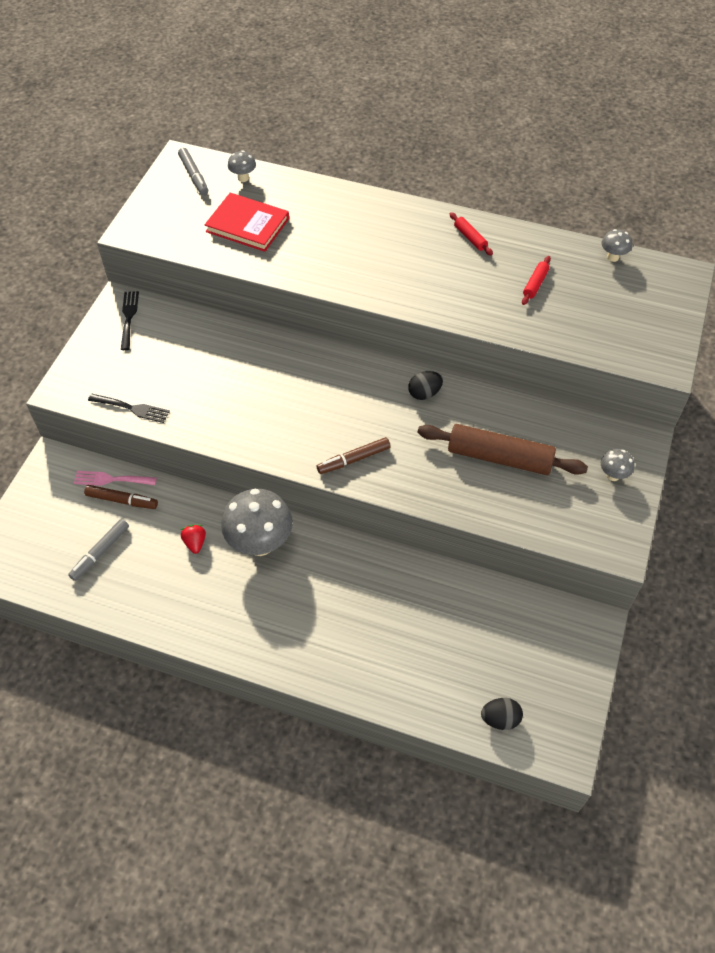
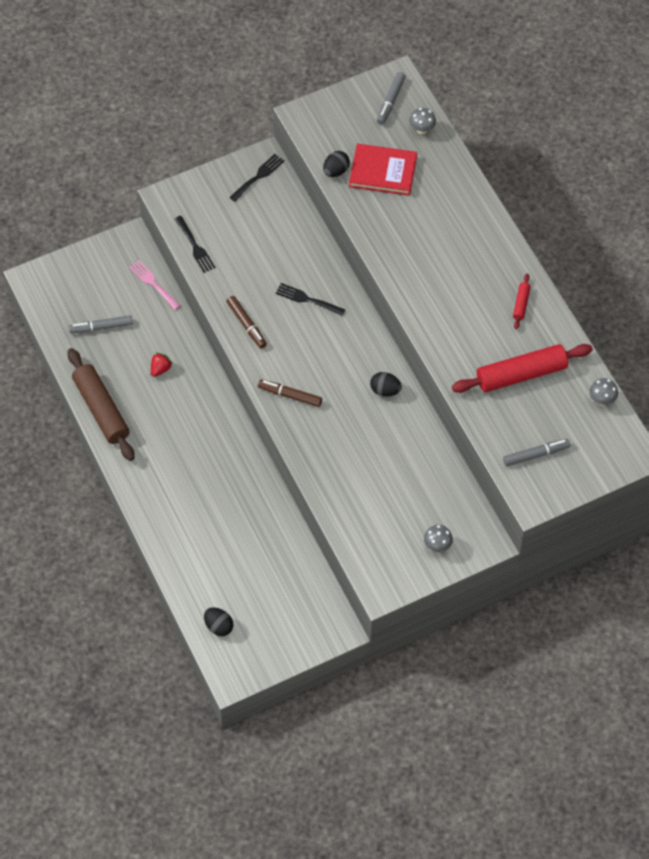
camera: 45 degrees right, 5 degrees up
(122, 500) = (146, 303): brown marker -> brown marker (246, 325)
(207, 250) = (336, 171): none -> black egg
(247, 225) = (383, 172): red book -> red book turned 60 degrees counterclockwise
(260, 543) = (197, 403): grey mushroom -> none
(279, 376) = (307, 299): none -> black fork
(499, 457) = (381, 472): brown rolling pin -> brown rolling pin (101, 409)
(535, 284) = (521, 374): red rolling pin -> red rolling pin, size x2.23
(622, 330) = (536, 454): none -> grey marker

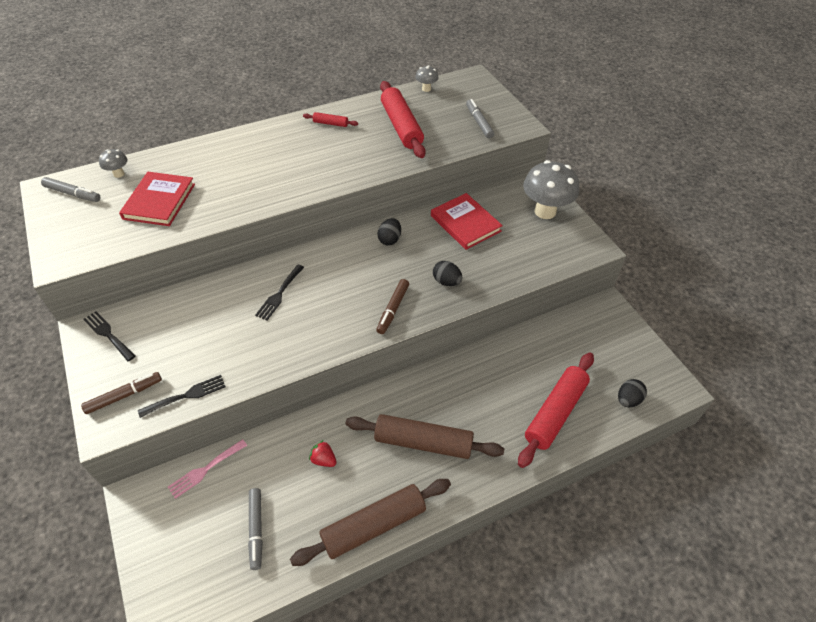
camera: 90 degrees left, 10 degrees down
(175, 445) = (423, 442): none -> brown rolling pin
(205, 558) = (555, 412): none -> red rolling pin
(246, 325) = (302, 345): brown marker -> brown marker (124, 395)
(336, 171) = (145, 235): black egg -> black egg (446, 281)
(413, 463) = (465, 223): none -> red book
(437, 546) = (545, 211): grey mushroom -> grey mushroom, size x2.16

